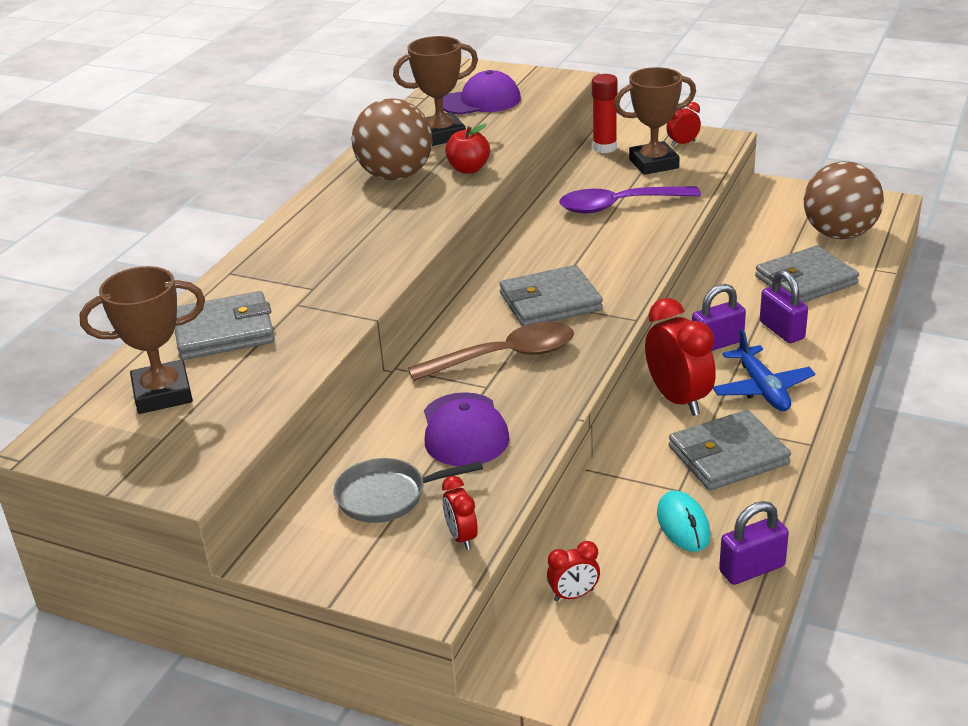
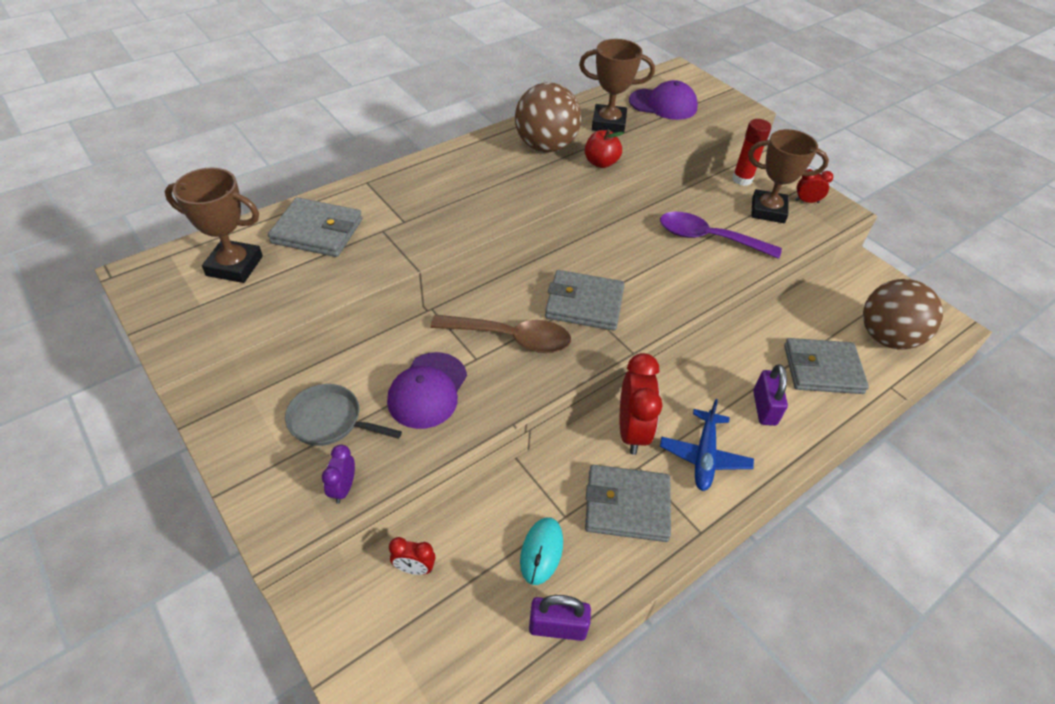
camera: 25 degrees right, 15 degrees up
(461, 537) = (343, 488): red clock -> purple clock
(717, 343) = (703, 394): purple padlock -> none

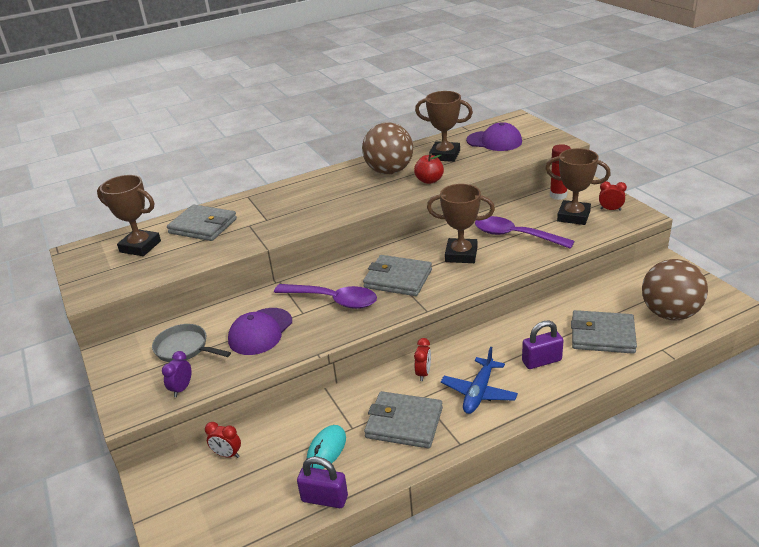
camera: 15 degrees right, 15 degrees down
(511, 338) = (333, 300): brown spoon -> purple spoon
(632, 431) = (423, 373): red clock -> red clock, size x0.51
(652, 266) = (461, 255): none -> brown trophy
(764, 408) = (541, 361): purple padlock -> purple padlock turned 60 degrees clockwise

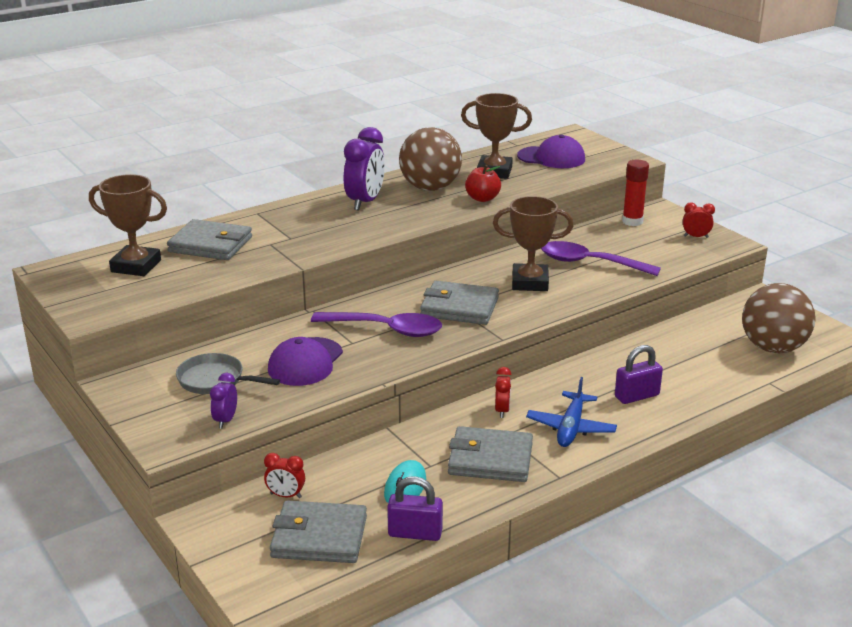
camera: 10 degrees left, 5 degrees down
(334, 185) = (365, 202): none -> purple clock
(573, 216) = (654, 243): brown trophy -> none
(602, 335) = (701, 370): grey wallet -> grey wallet (319, 537)

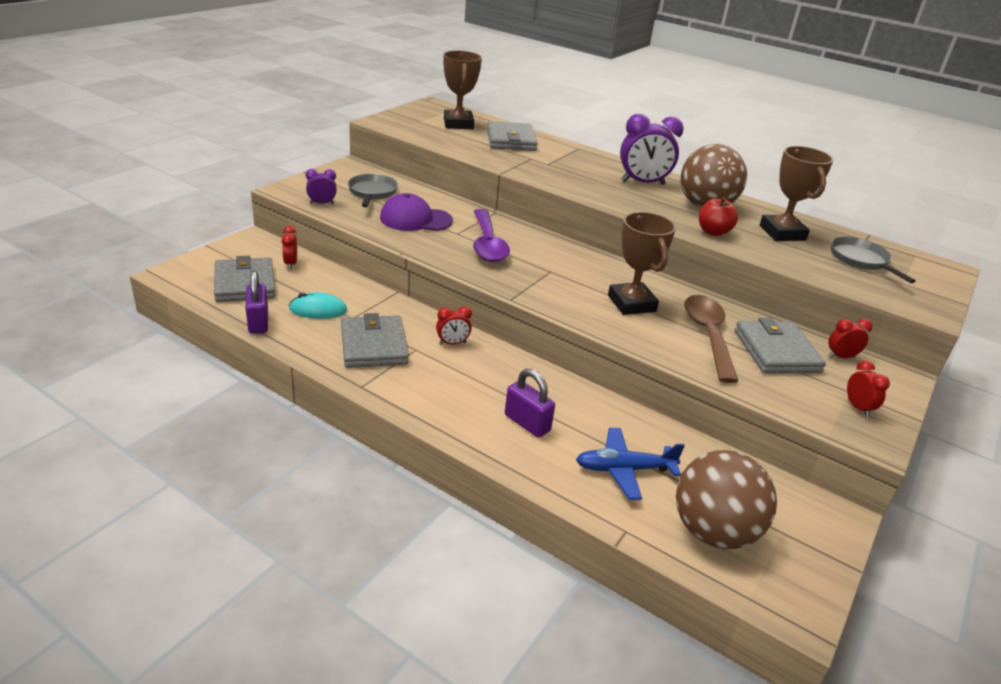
camera: 65 degrees right, 5 degrees up
(459, 307) = (551, 272): grey wallet -> grey wallet (776, 351)
(551, 158) = (861, 260): purple cap -> grey pan
(571, 428) = (445, 385): blue plane -> blue plane (624, 469)
(589, 263) = (708, 335): purple spoon -> brown spoon
(632, 221) = (841, 357): red glue stick -> red clock

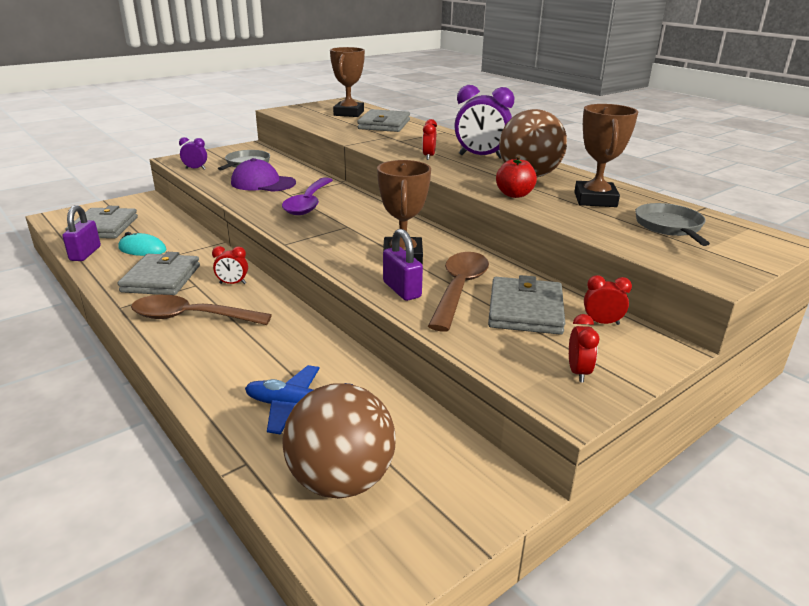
camera: 20 degrees right, 5 degrees down
(291, 264) = (155, 216): red clock -> red clock (428, 156)
(446, 389) = (191, 317): none -> brown spoon
(527, 423) = (238, 354): purple padlock -> purple padlock (402, 290)

